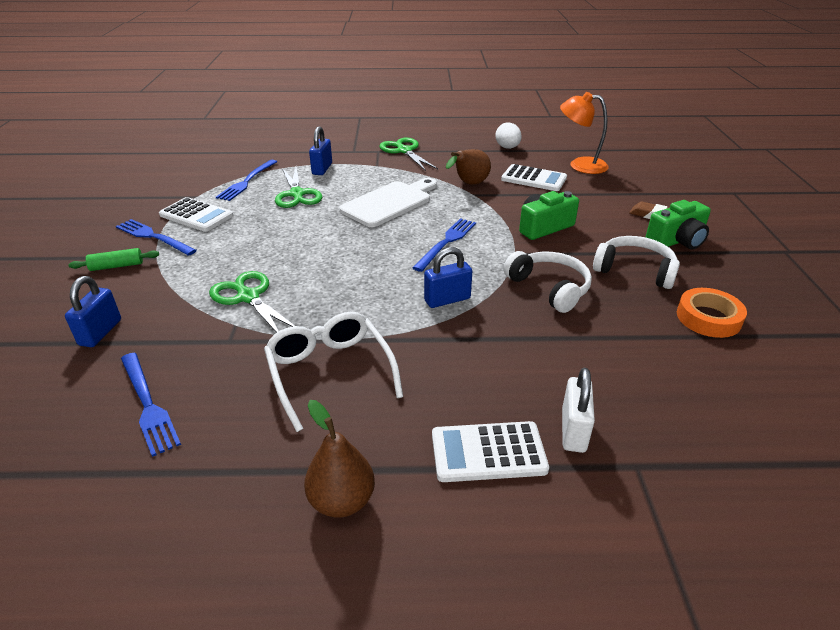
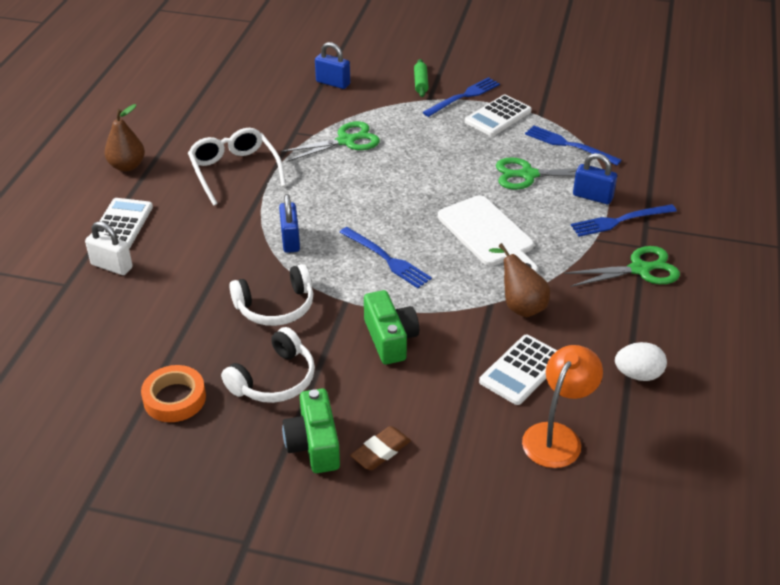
camera: 105 degrees right, 5 degrees up
(148, 404) = (247, 104): blue fork -> blue fork (620, 221)
(330, 372) = (234, 171): white glasses -> white glasses turned 105 degrees counterclockwise

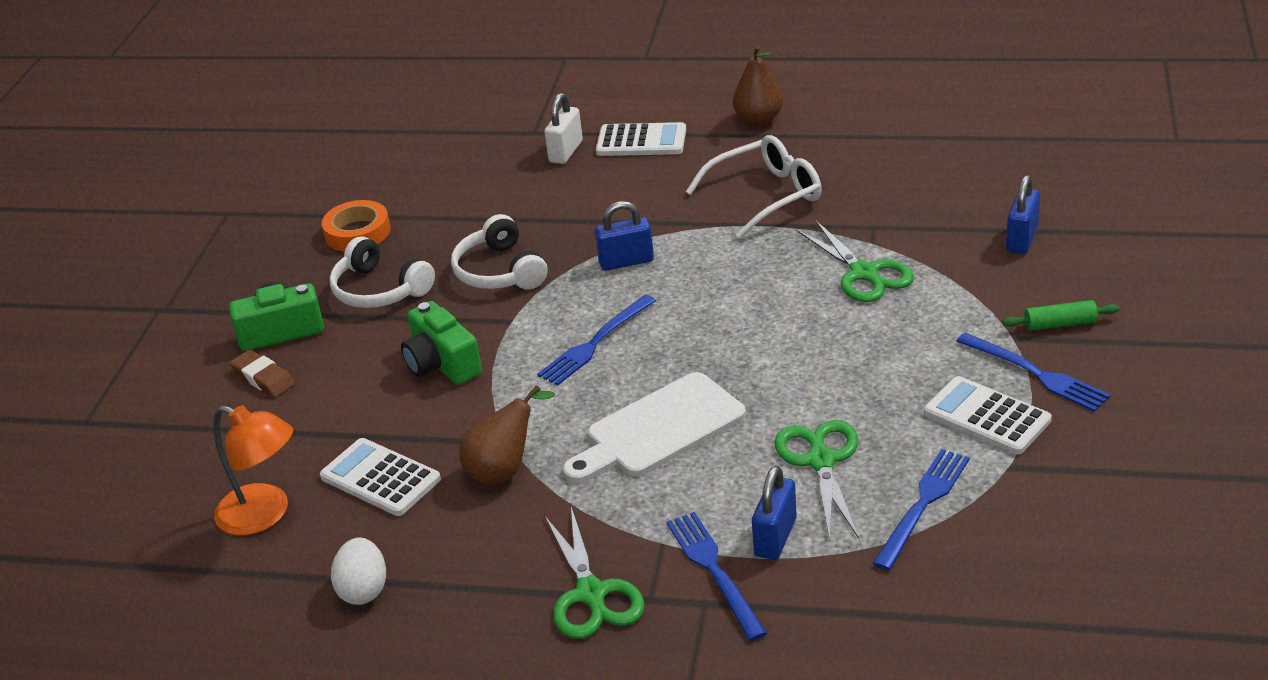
camera: 90 degrees right, 5 degrees down
(390, 339) = (442, 364): green camera -> green camera turned 75 degrees clockwise

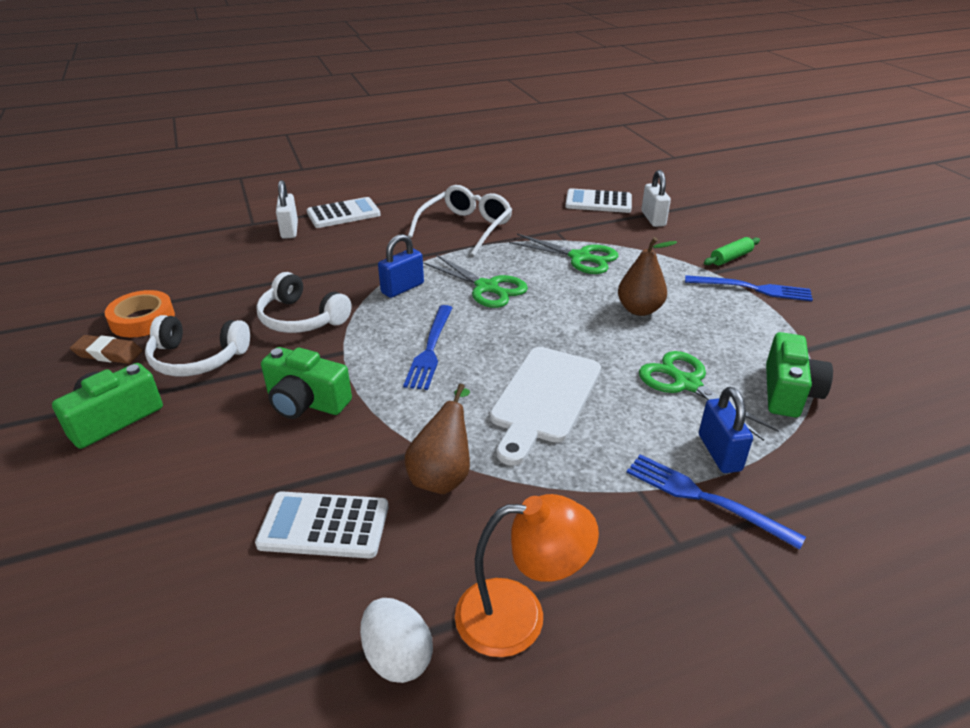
camera: 35 degrees left, 0 degrees up
(264, 378) = (121, 468): brown eraser -> brown eraser (108, 353)
(265, 515) = (216, 614): orange lamp -> orange lamp (519, 616)
(591, 594) = (628, 563): green scissors -> green scissors (487, 288)
(758, 120) = (417, 188): brown pear -> brown pear (639, 310)
(923, 505) = (788, 392): blue fork -> green camera
(987, 417) = (756, 322): white calculator -> white calculator (598, 202)
(1022, 239) = (653, 219): blue padlock -> white padlock

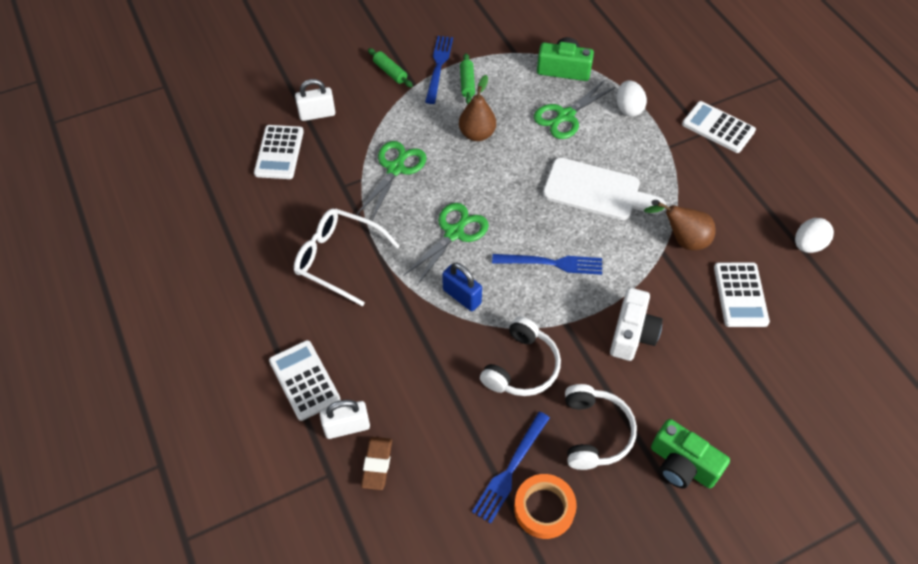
camera: 95 degrees left, 20 degrees up
(108, 353) = (602, 513): brown eraser -> brown eraser (377, 464)
(306, 402) = (632, 334): green camera -> white camera
(519, 616) = (768, 198): orange lamp -> none
(697, 570) = (718, 127): none -> white calculator
(704, 498) = (667, 119): blue fork -> blue fork (510, 469)
(719, 452) = (628, 108): blue padlock -> white egg
(729, 307) = (467, 83): none -> green rolling pin

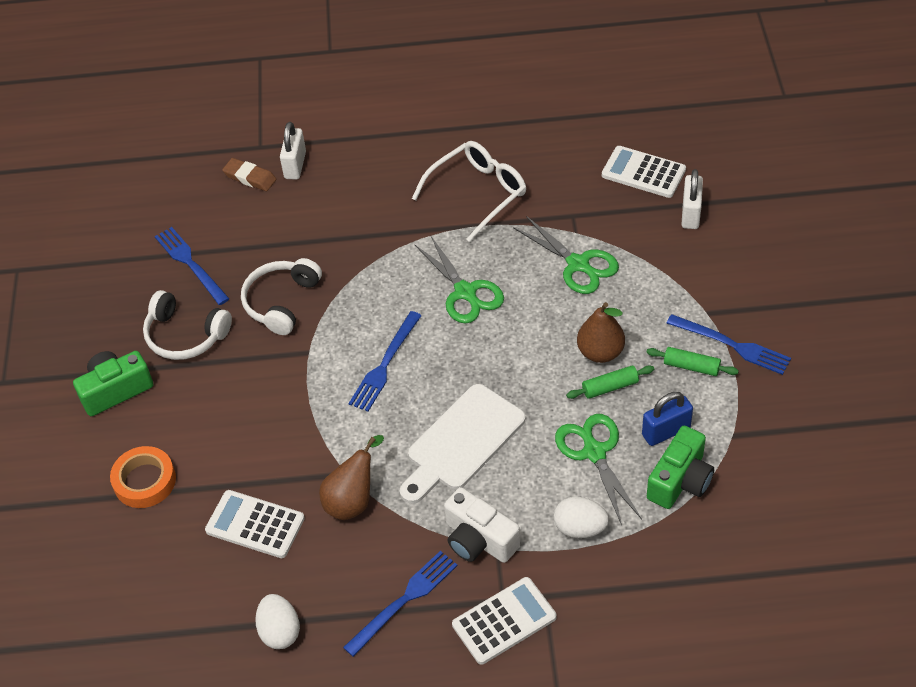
camera: 115 degrees right, 5 degrees down
(304, 380) = (356, 146): white calculator -> none
(390, 72) = (738, 294): green rolling pin -> green rolling pin (610, 387)
(462, 296) = (384, 278): blue padlock -> blue padlock (666, 431)
(522, 367) = (281, 302): white headphones -> white headphones turned 60 degrees clockwise
(544, 508) = (143, 276): orange tape -> orange tape (144, 481)
(632, 334) = (266, 404): white camera -> white camera (479, 539)
(739, 183) = (404, 600): none -> blue fork

